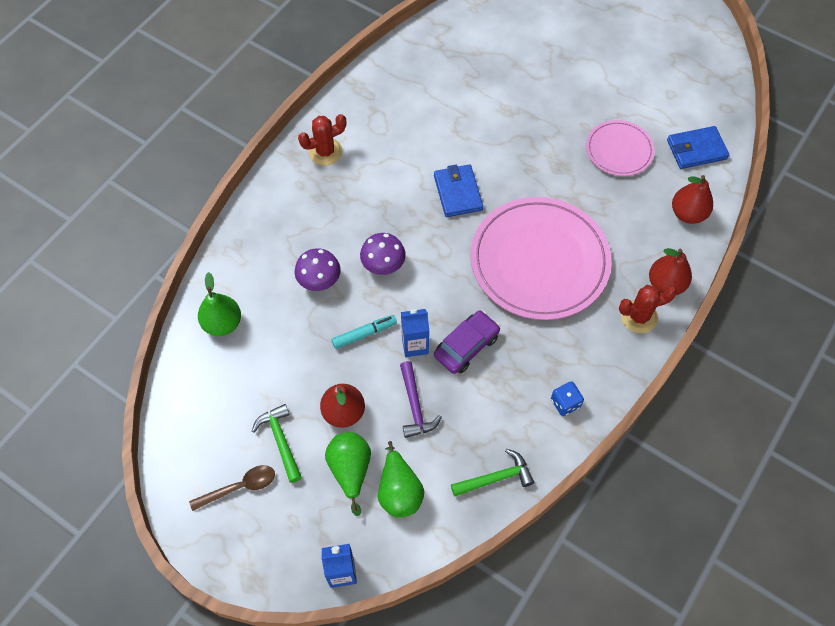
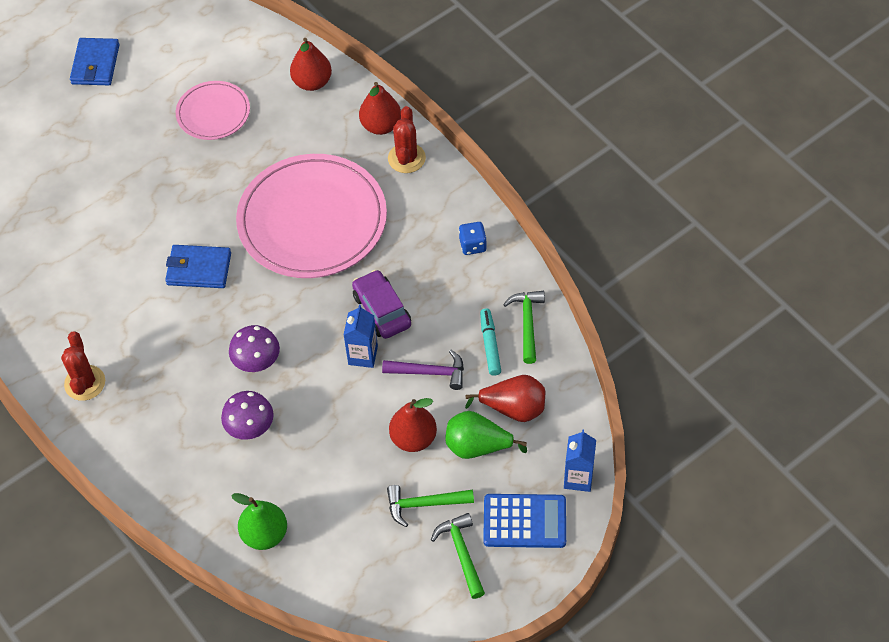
camera: 70 degrees left, 5 degrees down
(240, 487) = (461, 553): brown spoon -> green hammer
(284, 534) = (524, 521): none -> blue calculator
(364, 334) = (332, 398): turquoise marker -> turquoise marker (490, 345)
(399, 491) = (513, 408): green pear -> red pear
(696, 150) = (243, 50): blue wallet -> blue wallet (95, 64)

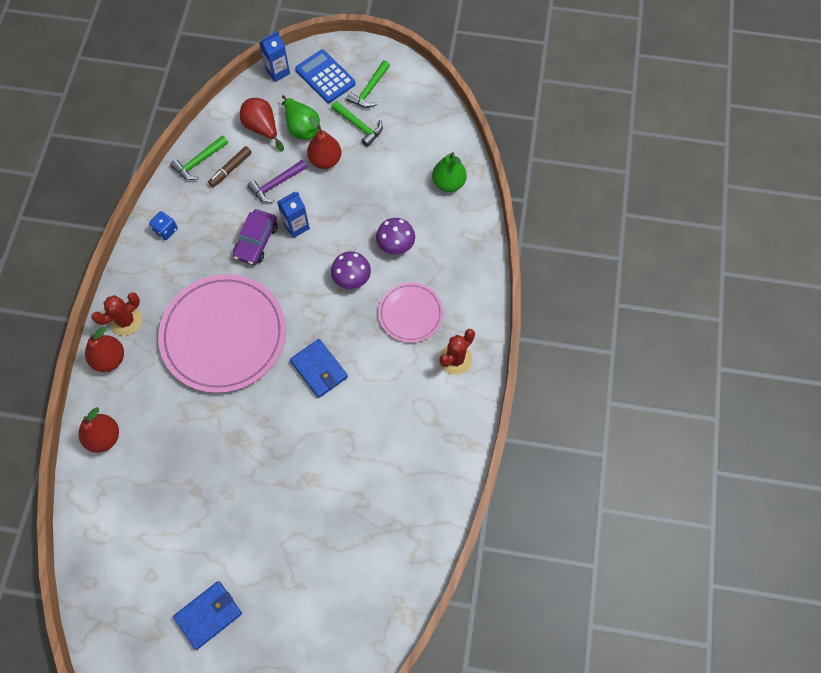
camera: 135 degrees left, 10 degrees up
(213, 113) = (186, 480): pink plate -> pink plate (410, 313)
(430, 372) = (276, 184): purple hammer -> purple hammer turned 90 degrees counterclockwise
(490, 345) = (230, 169): turquoise marker -> brown marker

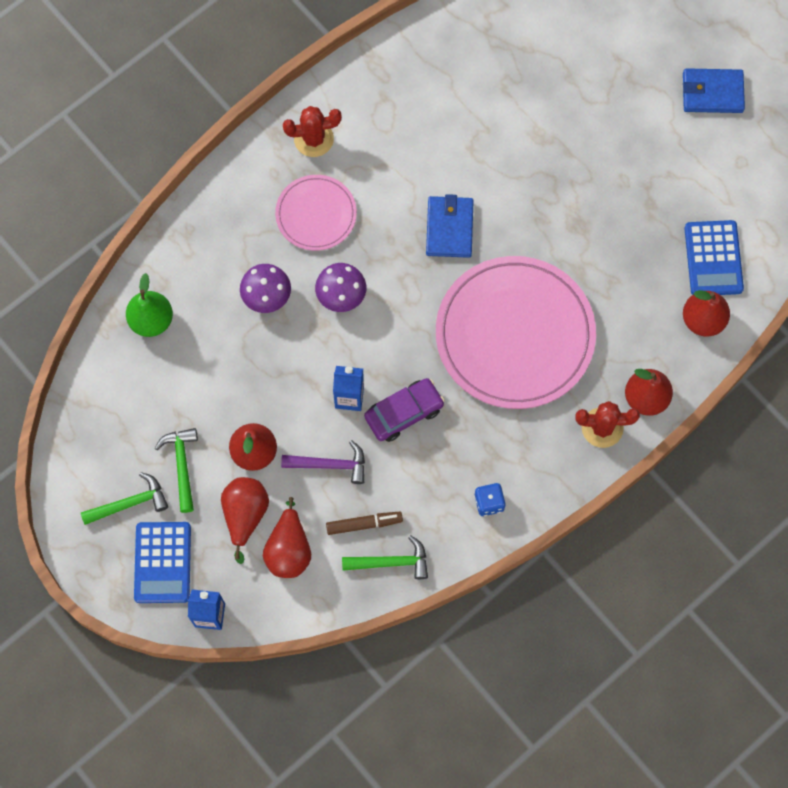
camera: 140 degrees left, 5 degrees up
(124, 486) = (713, 258): none -> blue calculator
(302, 128) = (245, 515): green pear -> red pear

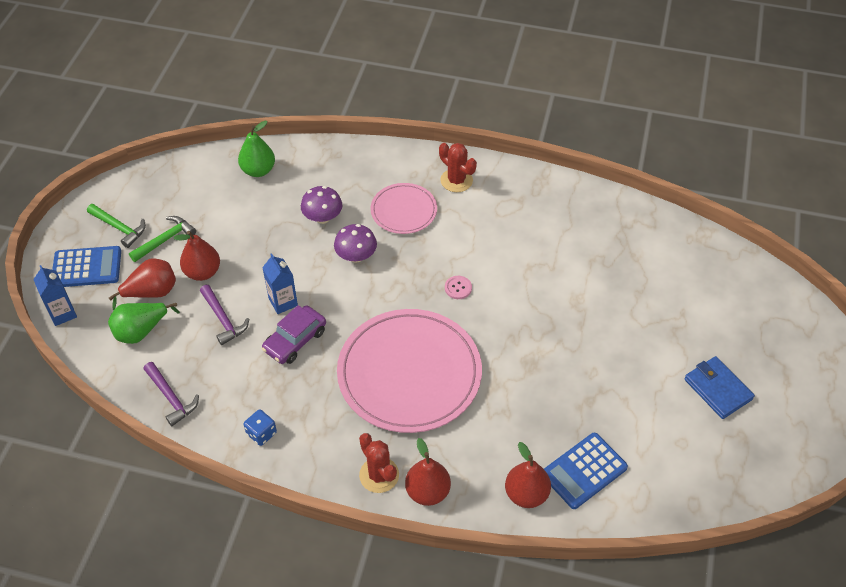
camera: 55 degrees right, 20 degrees down
(163, 562) = (87, 267): blue calculator -> blue calculator turned 150 degrees counterclockwise
(289, 550) = (141, 331): red pear -> green pear
(364, 524) = (190, 364): brown marker -> none
(391, 562) = (171, 398): green hammer -> purple hammer
(404, 413) = (295, 340): purple car -> purple car turned 105 degrees clockwise
(449, 228) = (458, 288): blue wallet -> pink button

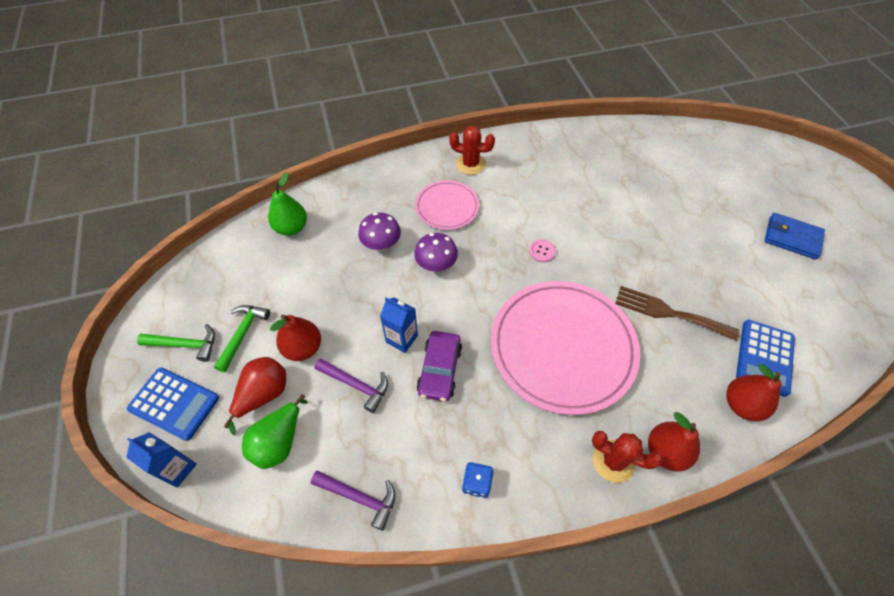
camera: 30 degrees left, 5 degrees up
(87, 267) = (174, 403): blue calculator -> blue calculator turned 60 degrees clockwise
(529, 393) = (669, 313): none -> brown fork

